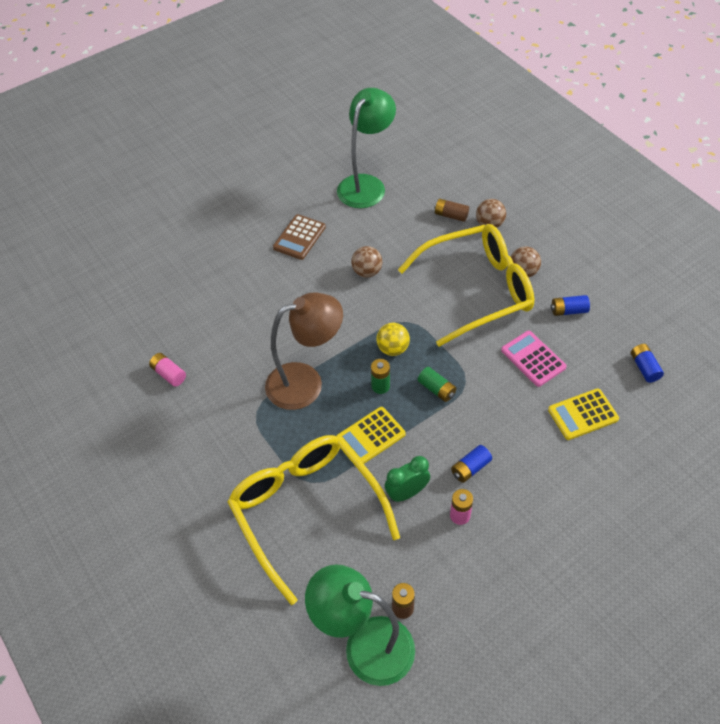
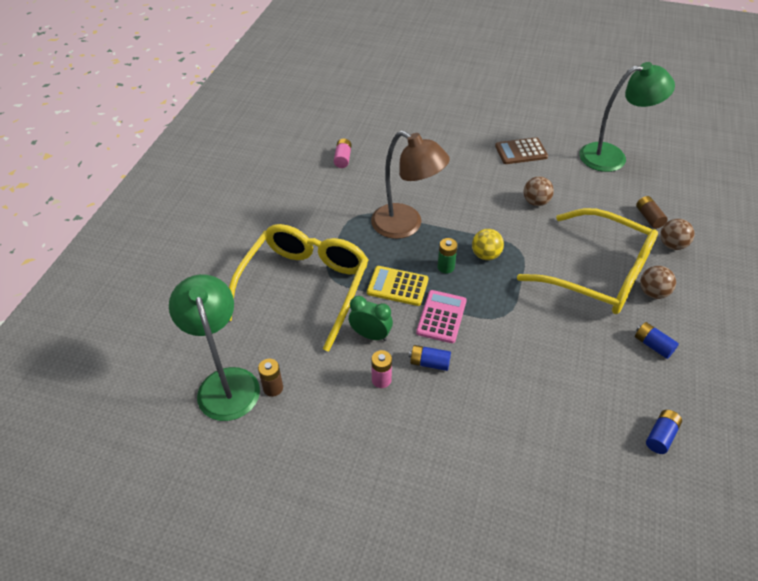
camera: 50 degrees right, 5 degrees down
(437, 389) = (478, 301): green battery -> none
(533, 359) = (575, 347): pink calculator -> pink calculator (441, 317)
(583, 414) = (559, 414): yellow calculator -> none

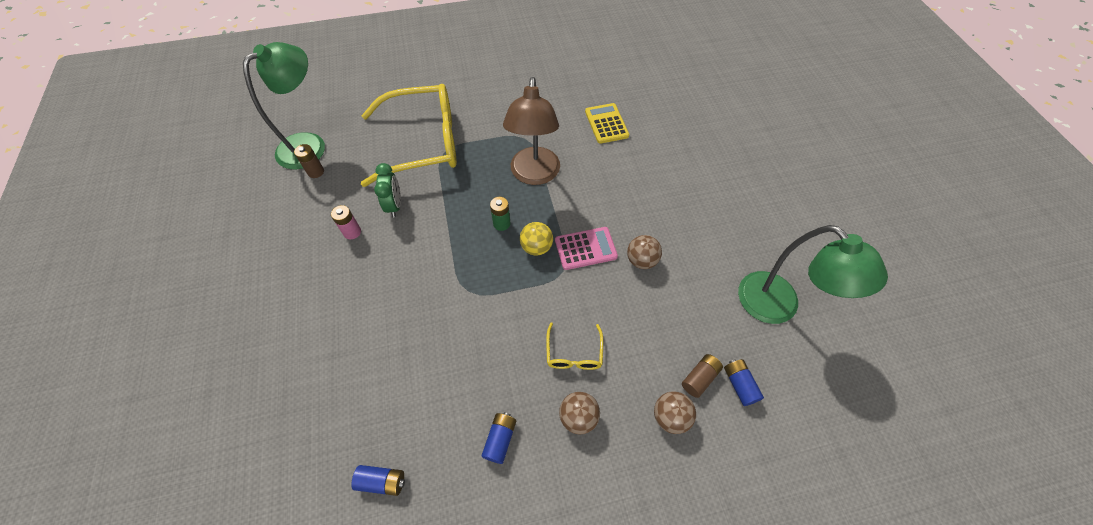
camera: 60 degrees right, 10 degrees up
(342, 158) = (587, 98): pink battery -> none
(397, 286) = (458, 200): yellow calculator -> yellow calculator (606, 124)
(429, 363) = (384, 256): blue battery -> blue battery (739, 384)
(441, 317) = (440, 244): pink calculator -> pink calculator (585, 248)
(521, 151) = (710, 220): brown calculator -> none
(598, 273) = (574, 353): yellow glasses -> yellow glasses, size x0.41

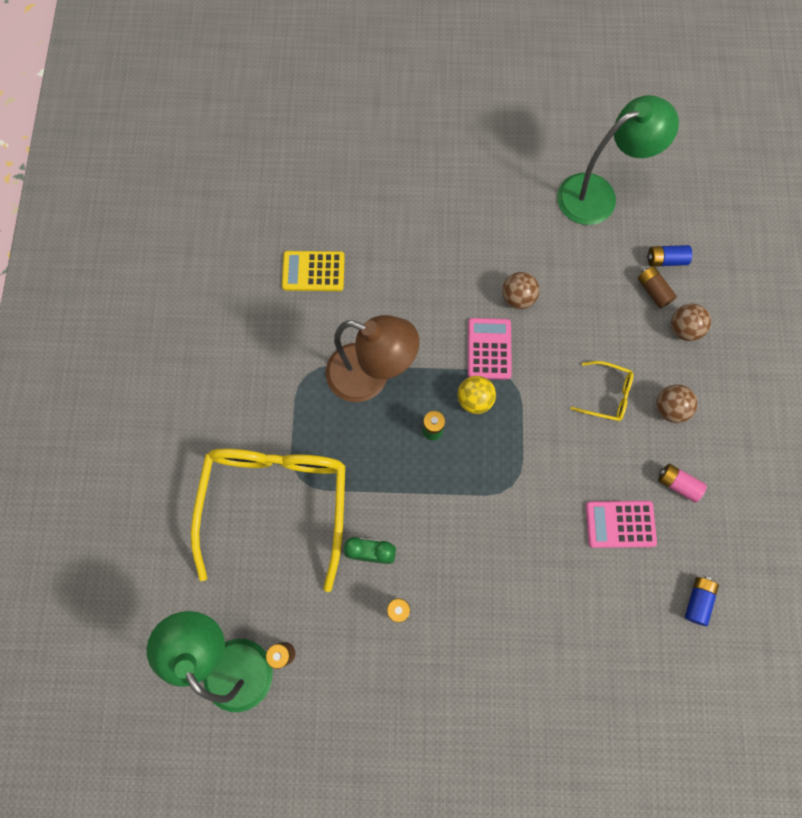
camera: 75 degrees left, 15 degrees up
(449, 389) = (620, 524): none -> pink calculator
(500, 439) = (677, 484): blue battery -> pink battery

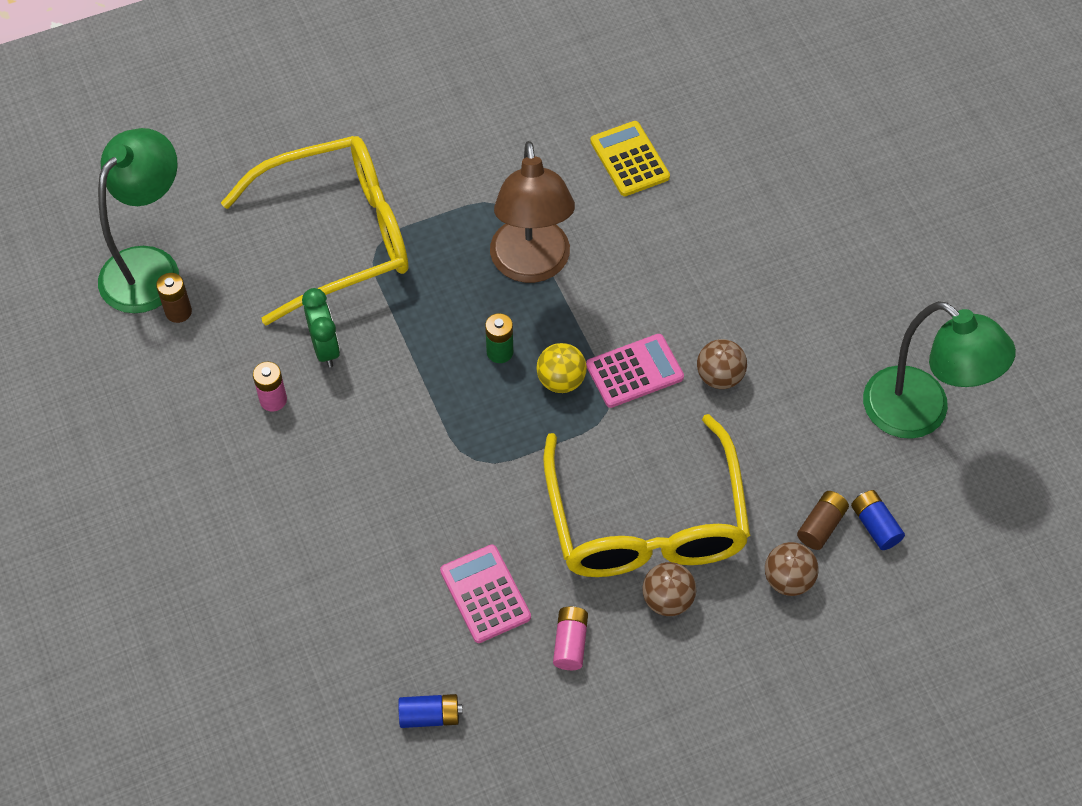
camera: 65 degrees right, 15 degrees down
(606, 395) = (646, 521): yellow glasses -> yellow glasses, size x2.43

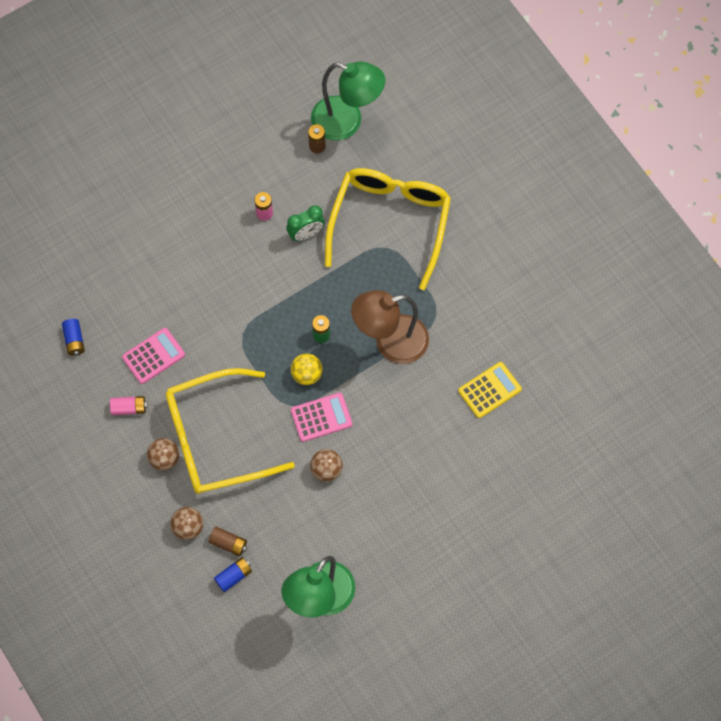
camera: 80 degrees right, 10 degrees up
(337, 237) = (390, 223): yellow glasses -> yellow glasses turned 135 degrees counterclockwise
(634, 371) = (321, 417): pink calculator -> pink calculator turned 75 degrees counterclockwise

